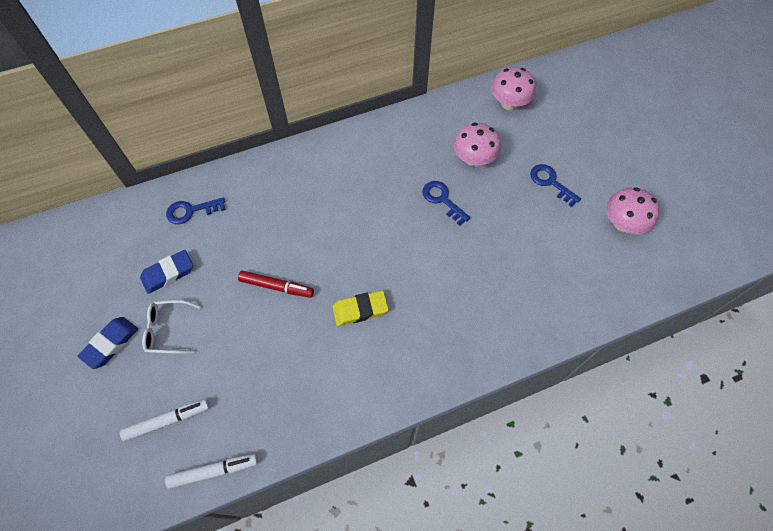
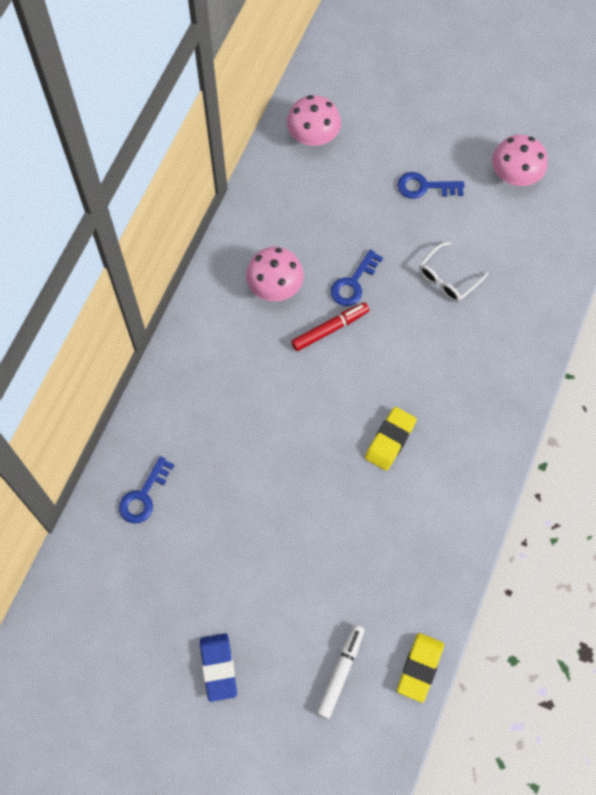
camera: 45 degrees left, 5 degrees up
(168, 273) = (193, 566): blue eraser -> none
(168, 330) = (253, 609): white glasses -> white glasses (447, 279)
(214, 471) = (420, 668): white marker -> yellow eraser
(276, 286) = (301, 487): red marker -> red marker (330, 329)
(442, 200) = (353, 283): blue key -> blue key turned 60 degrees counterclockwise
(474, 159) = (339, 220): pink mushroom -> pink mushroom (275, 287)

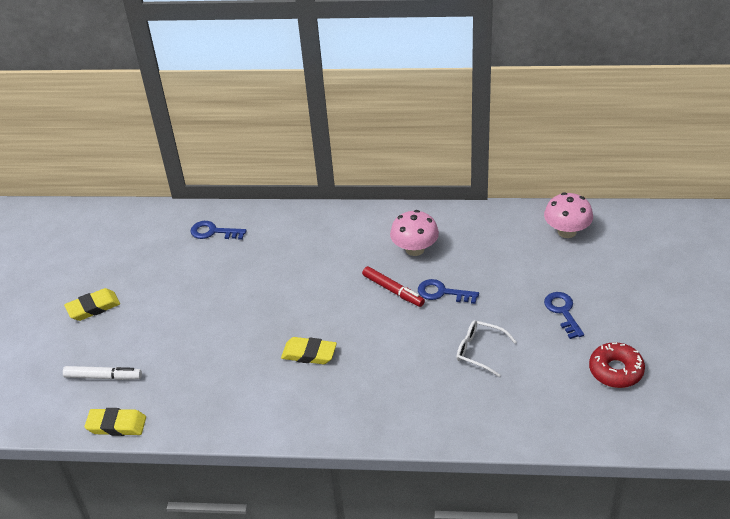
camera: 75 degrees right, 25 degrees down
(218, 667) = (93, 307): blue eraser -> yellow eraser
(515, 175) = (616, 370): pink mushroom -> red donut

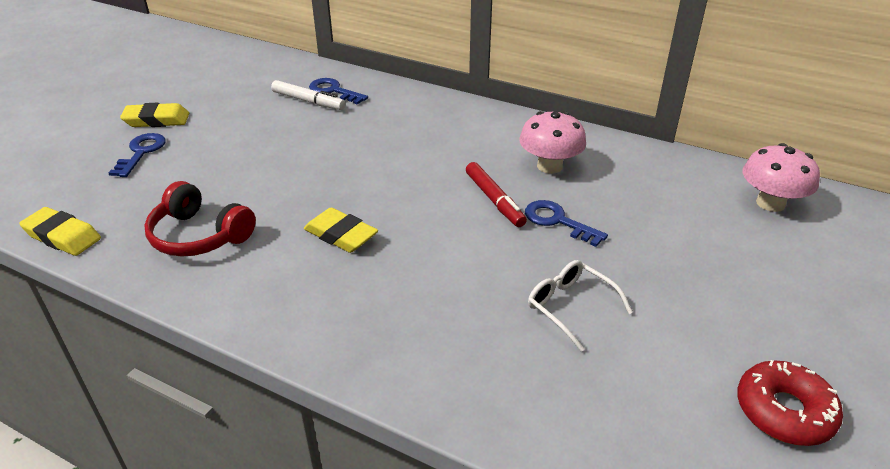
camera: 20 degrees right, 5 degrees down
(103, 377) = (100, 184): white marker -> white marker (308, 101)
(213, 389) = (199, 236): none -> red headphones
(563, 312) = (724, 297): blue key -> blue key (141, 152)

